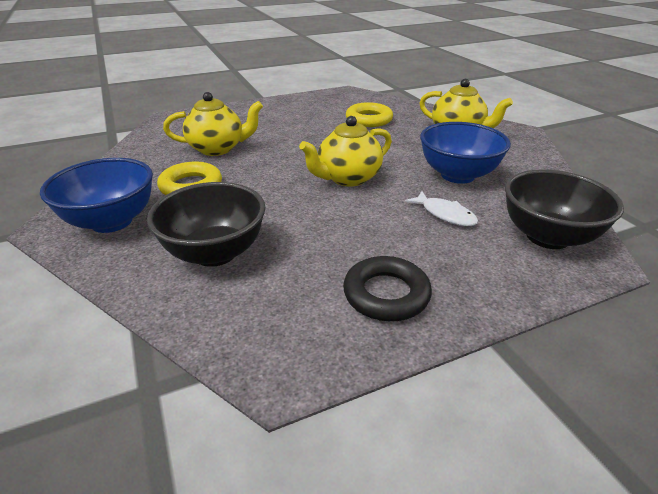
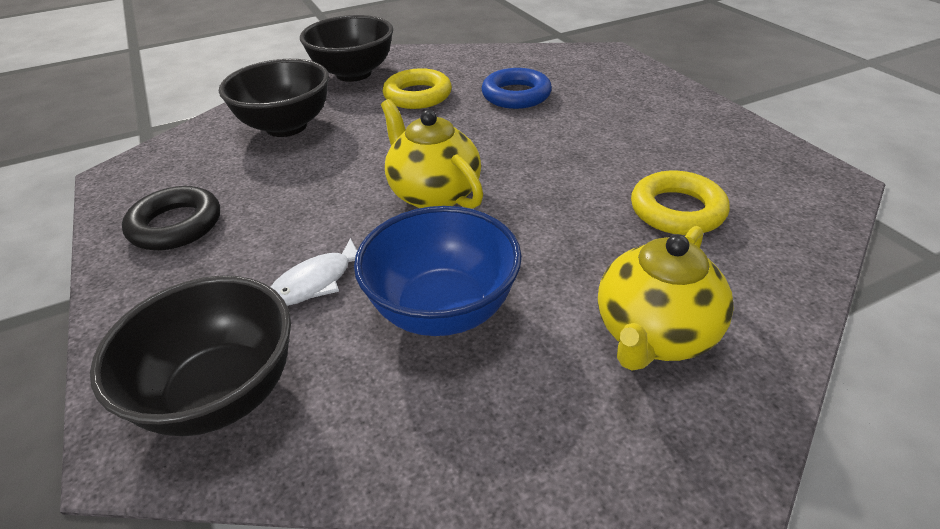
camera: 90 degrees right, 5 degrees up
(112, 221) = (354, 74): blue bowl -> black bowl
(217, 149) = (516, 95): yellow teapot -> blue ring

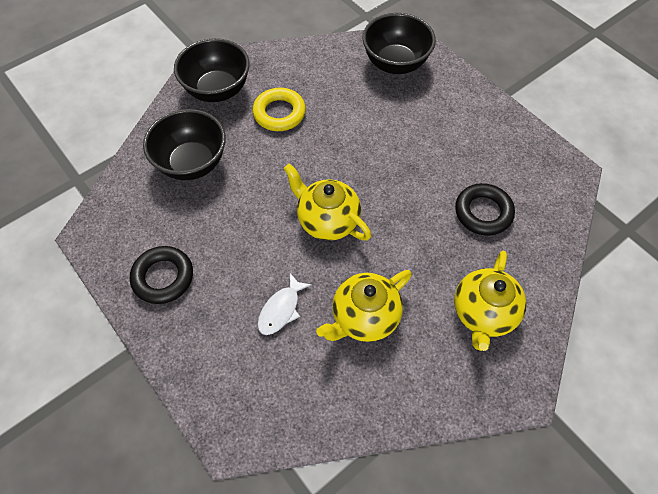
camera: 15 degrees left, 20 degrees up
(221, 394) = (262, 398): black bowl -> black bowl (395, 63)
(443, 310) = (364, 317): blue bowl -> yellow teapot
(516, 95) = (353, 104): blue ring -> none
(677, 210) = (483, 212): yellow ring -> black ring

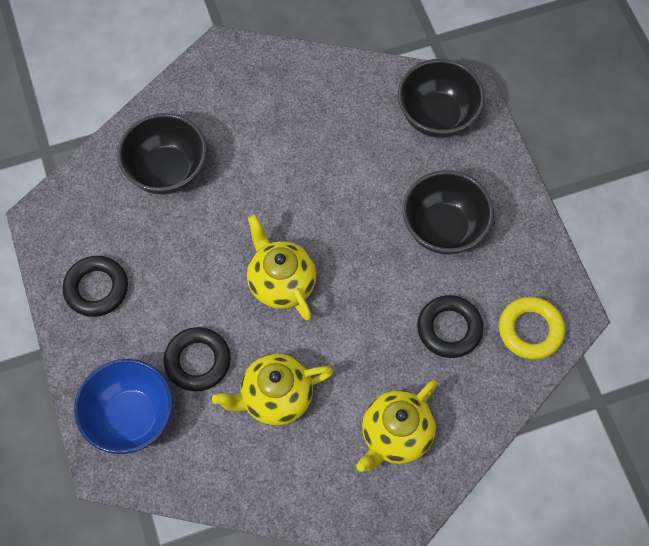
camera: 20 degrees right, 5 degrees up
(217, 90) = (225, 89): black bowl -> black bowl (443, 229)
(238, 382) = (131, 418): none -> blue bowl
(279, 113) = (281, 140): yellow ring -> yellow ring (530, 330)
(281, 309) = (197, 361): white fish -> black ring

